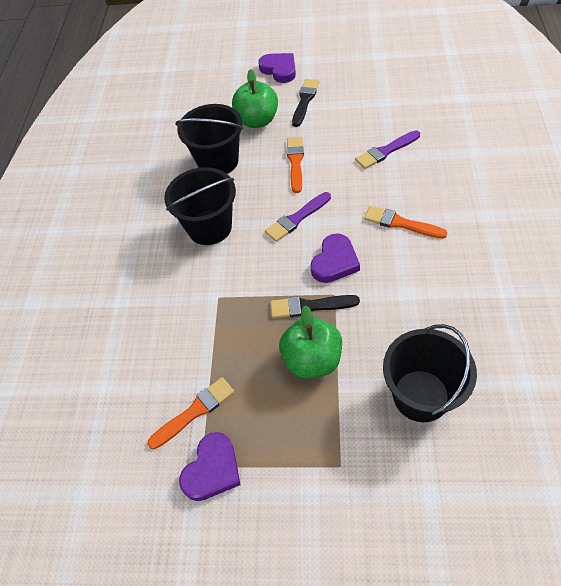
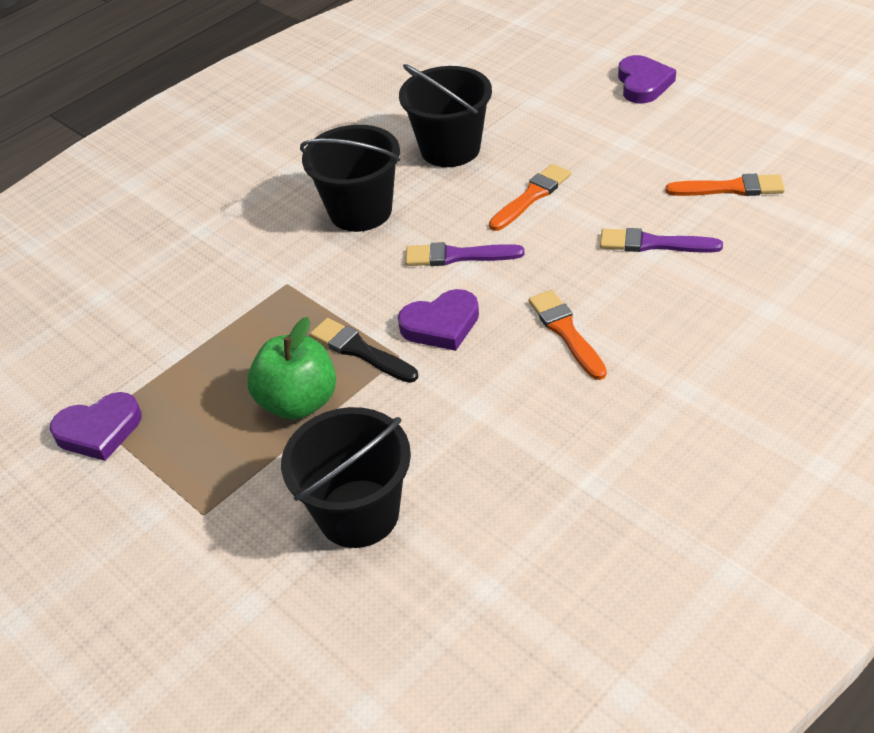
camera: 40 degrees right, 10 degrees down
(195, 411) = (144, 371): orange brush -> orange brush (730, 188)
(257, 121) = (546, 128): green apple -> none
(305, 101) = (628, 135): black brush -> none

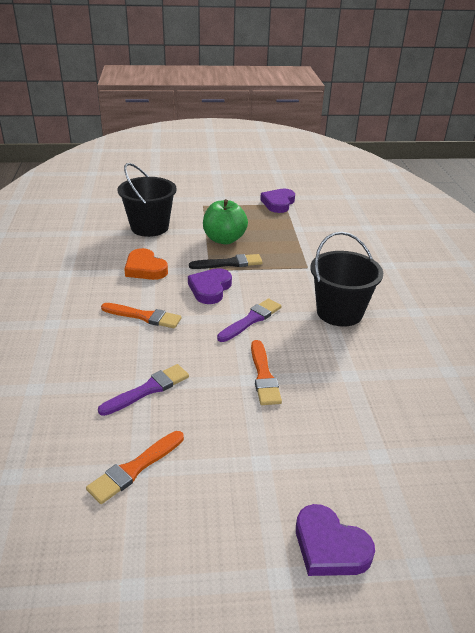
camera: 125 degrees right, 10 degrees down
(450, 149) = (363, 377): black bucket -> none
(475, 415) = (145, 268): none -> orange heart

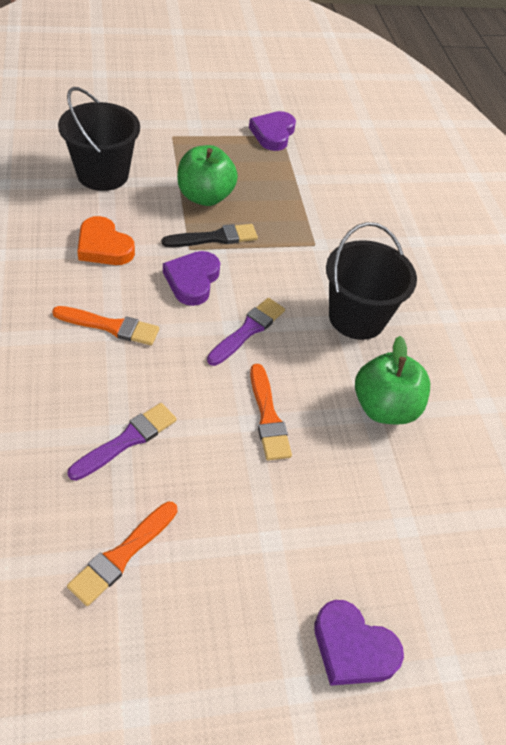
camera: 10 degrees left, 15 degrees up
(361, 371) = (384, 407): none -> green apple

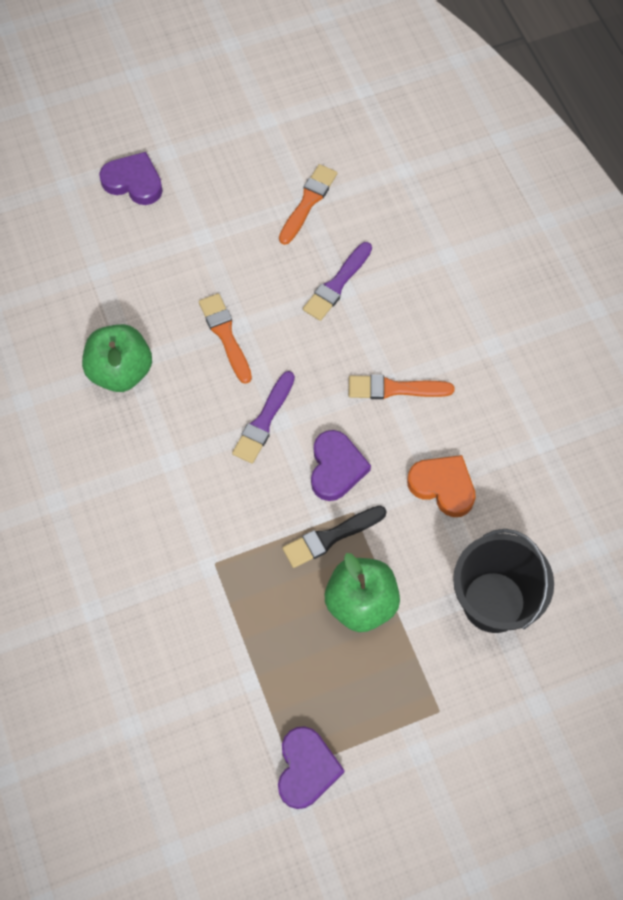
camera: 175 degrees right, 15 degrees up
(357, 317) = (155, 469): black bucket -> none

